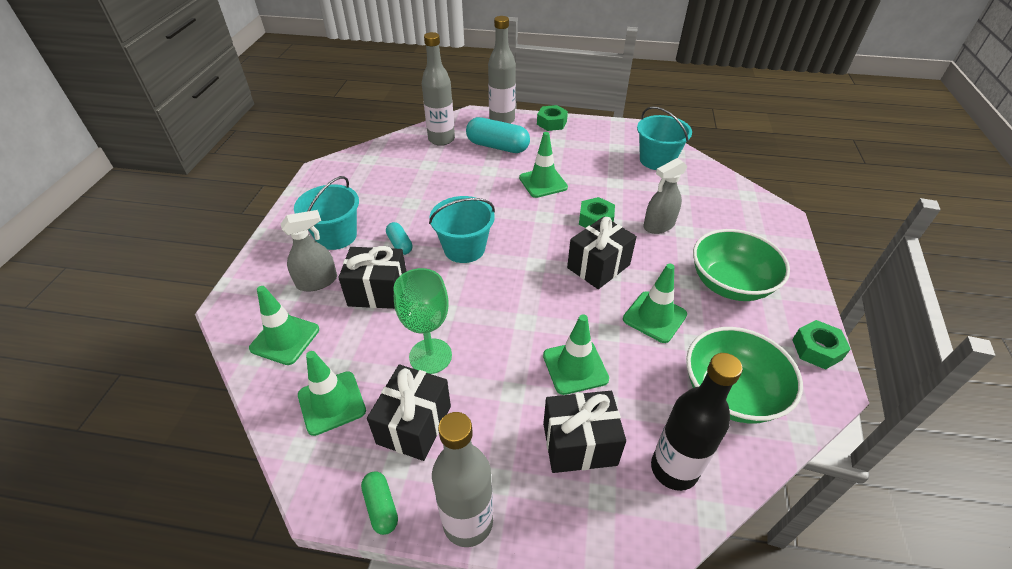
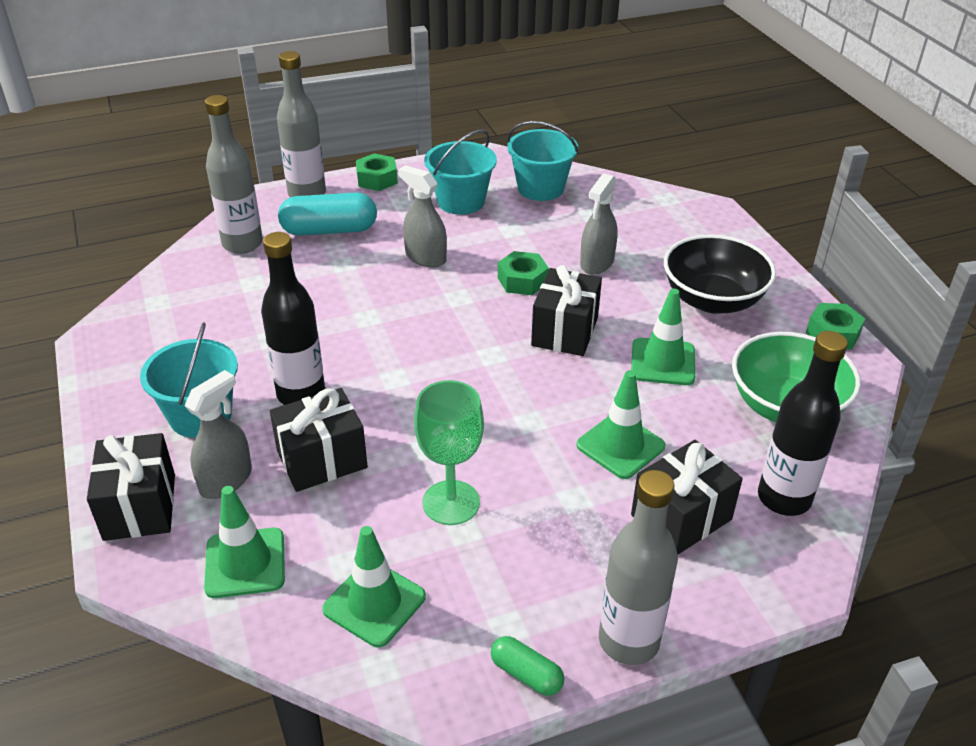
camera: 30 degrees left, 5 degrees down
(400, 244) = (301, 394): turquoise capsule -> black bottle
(414, 424) = (493, 580): black gift -> black gift (140, 507)
(464, 248) = (390, 368): turquoise bucket -> turquoise bucket (461, 201)
(543, 183) = (425, 257): green traffic cone -> grey spray bottle
(730, 284) = (712, 300): green bowl -> black bowl

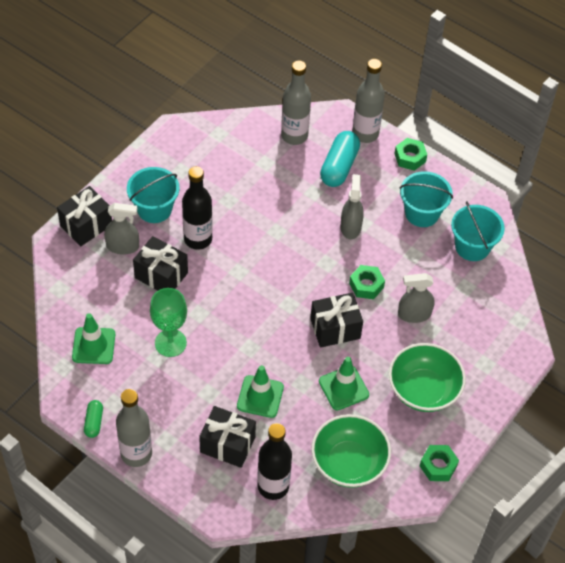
camera: 55 degrees right, 15 degrees up
(245, 563) = (83, 285): green traffic cone -> none
(329, 230) = (339, 167): turquoise capsule -> turquoise capsule turned 60 degrees clockwise
(712, 300) = (423, 390): black bowl -> green bowl

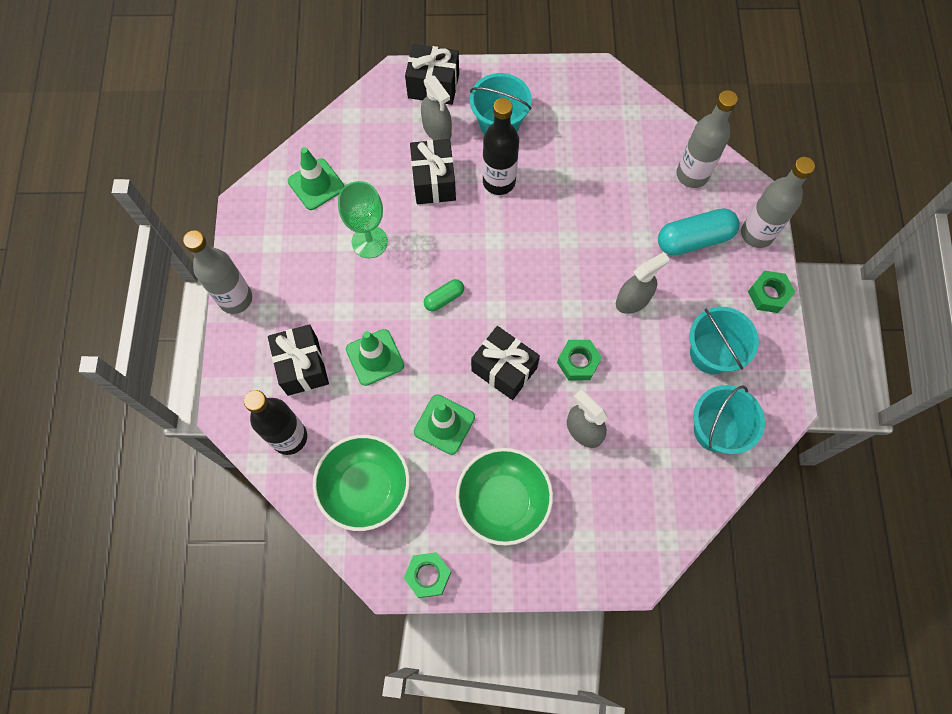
camera: 55 degrees right, 15 degrees up
(94, 422) = (240, 242): green capsule -> green capsule (444, 298)

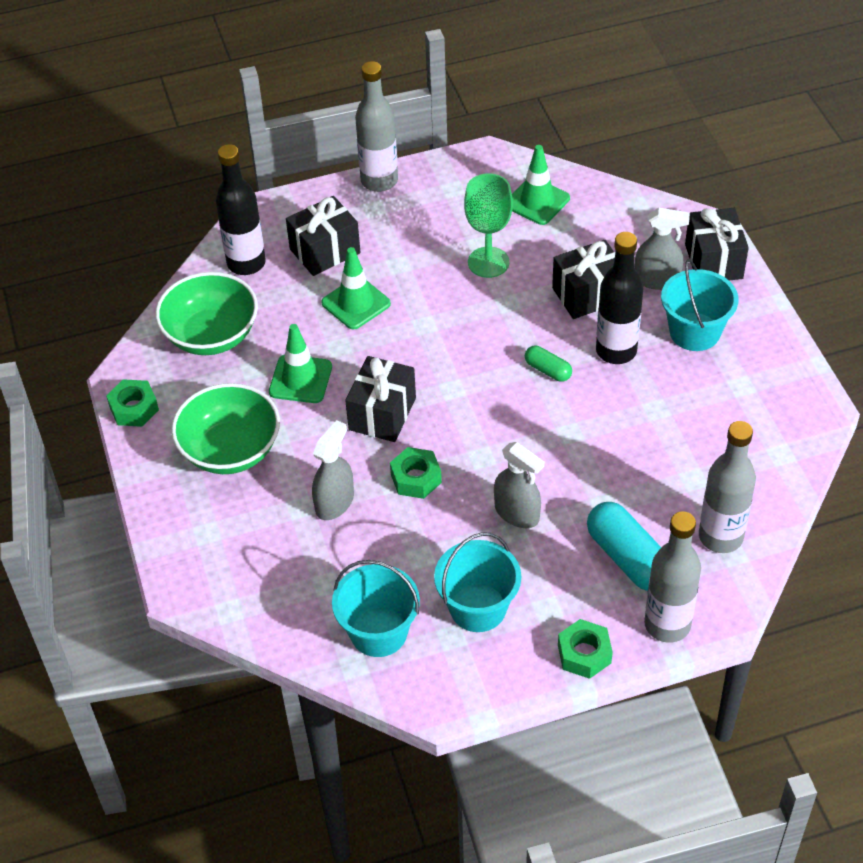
camera: 75 degrees right, 20 degrees down
(437, 129) = (657, 280): grey spray bottle -> grey spray bottle turned 120 degrees counterclockwise
(444, 298) = (447, 341): green capsule -> green capsule (548, 370)

